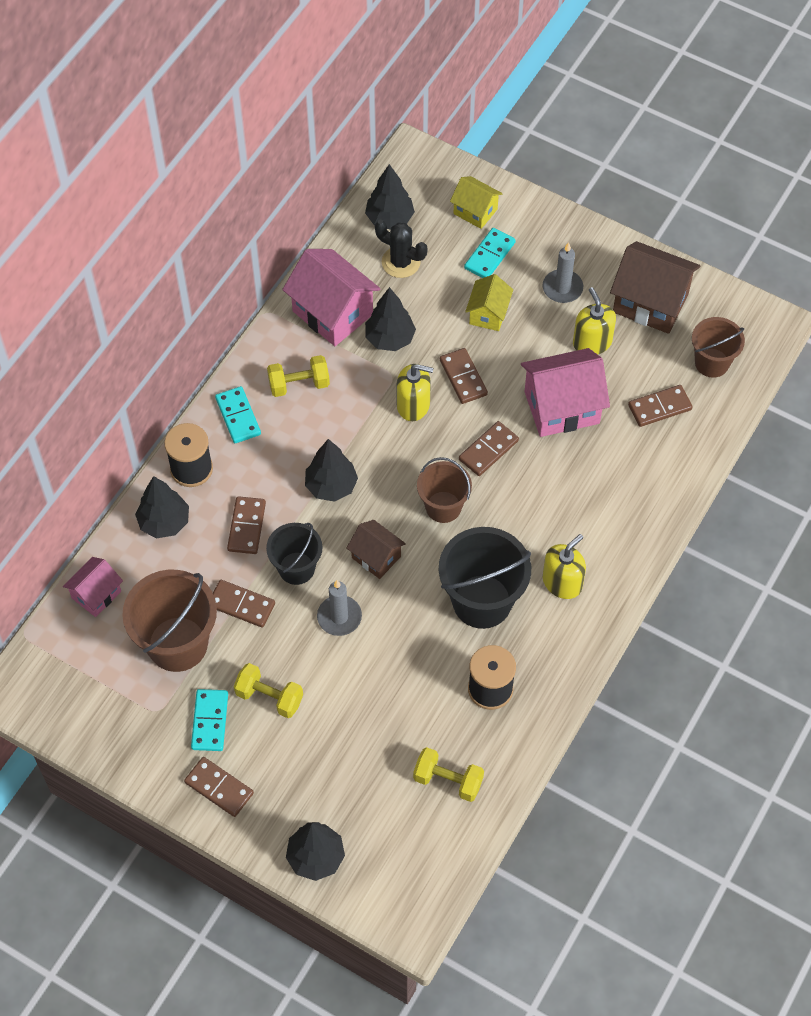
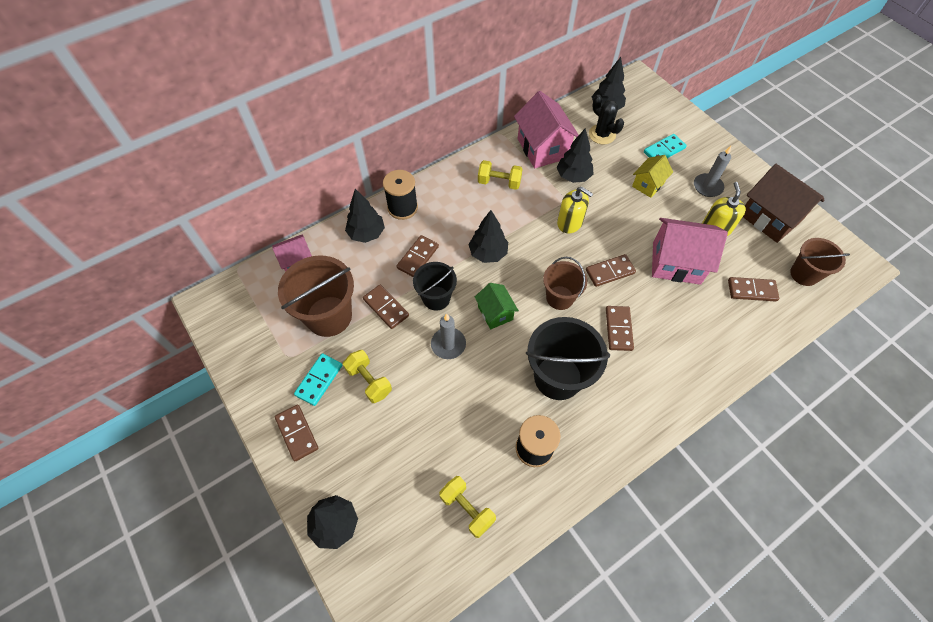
camera: 25 degrees right, 0 degrees up
(238, 416) = (449, 187): turquoise domino -> none
(376, 557) = (495, 313): brown house -> green house
(463, 377) = (613, 218): brown domino -> brown domino (618, 329)
(475, 211) = (665, 122): yellow house -> none
(562, 582) = (626, 388): yellow soap dispenser -> none

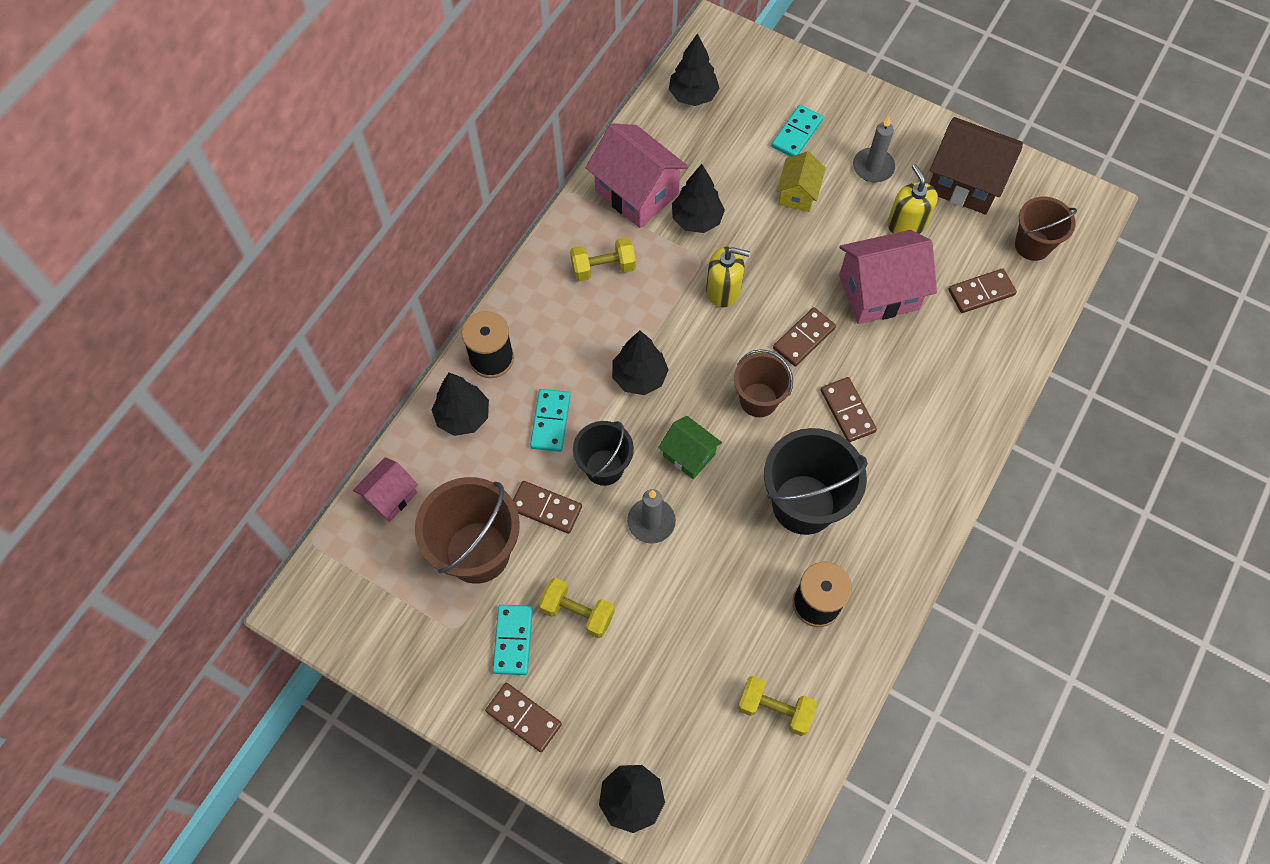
camera: 25 degrees left, 5 degrees up
(418, 257) = (550, 421): brown domino -> turquoise domino
(602, 134) = (705, 140): black cactus -> none

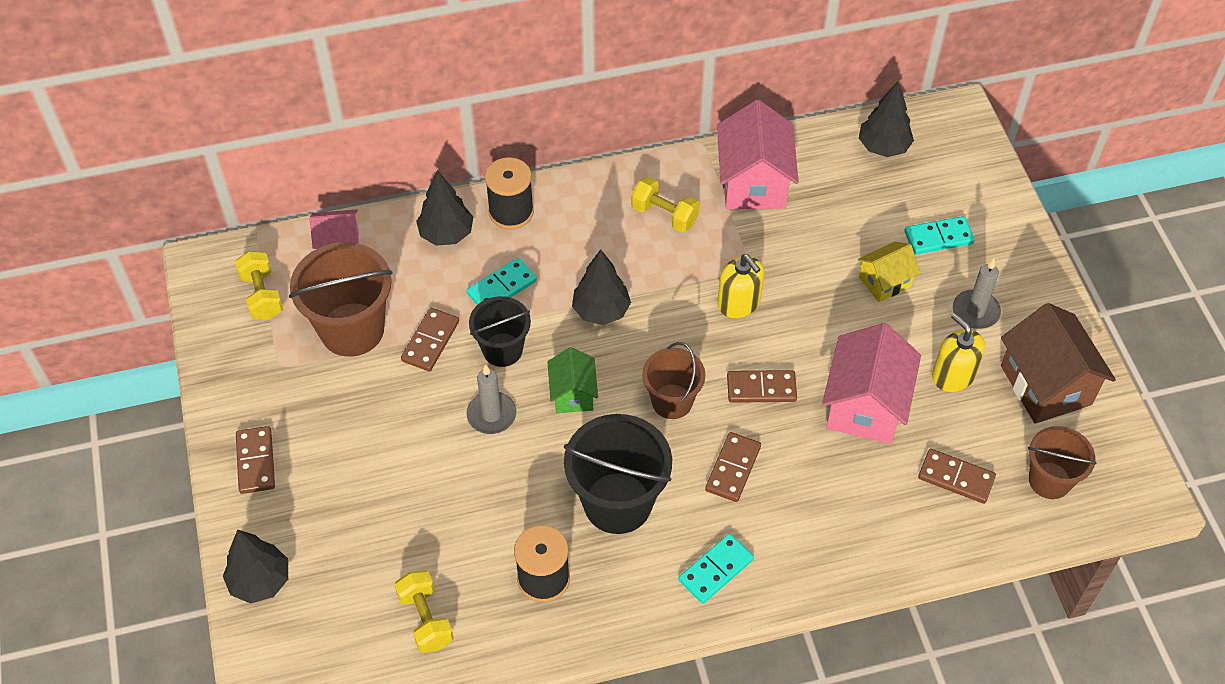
camera: 45 degrees right, 10 degrees down
(513, 640) = (307, 406): turquoise domino -> turquoise domino (716, 570)
(546, 508) = (430, 341): brown domino -> brown domino turned 45 degrees clockwise
(577, 612) = (370, 428): yellow dumbbell -> yellow dumbbell (262, 295)
(696, 220) = (778, 237): black tree -> none
(878, 292) = (865, 406): pink house -> pink house turned 75 degrees clockwise
(906, 223) = (953, 375): yellow soap dispenser -> yellow soap dispenser turned 60 degrees counterclockwise

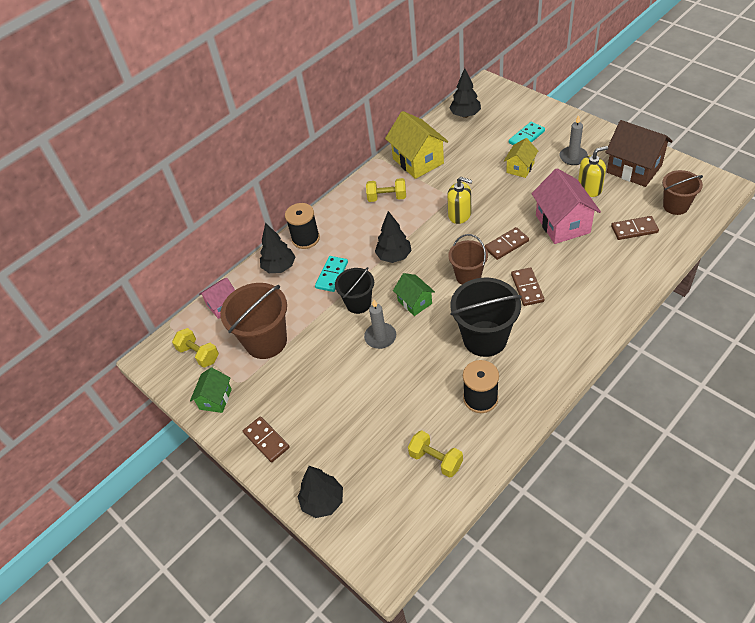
camera: 25 degrees left, 5 degrees down
(238, 369) = (215, 399): none -> green house
(430, 341) = (315, 322): brown domino -> none
(716, 570) = (563, 339): turquoise domino -> none
(753, 183) = (418, 161): pink house -> yellow house
(953, 375) = (589, 188): yellow soap dispenser -> yellow soap dispenser turned 135 degrees clockwise

